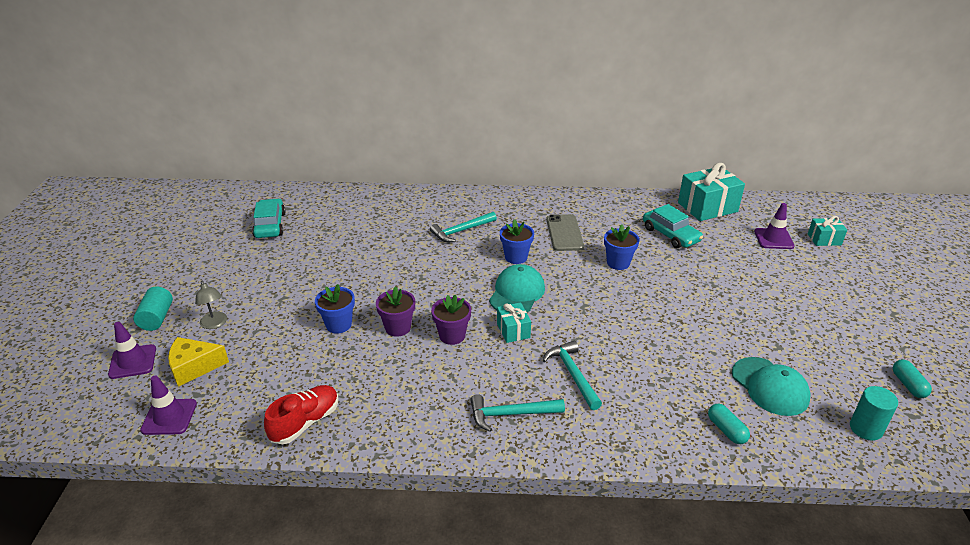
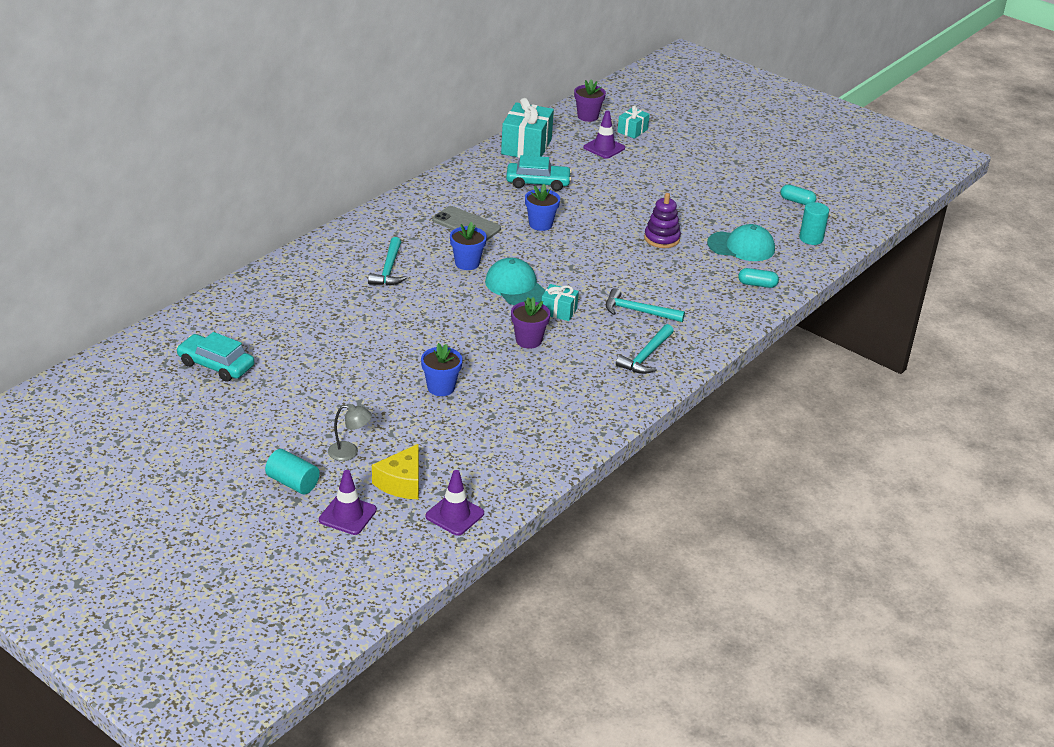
camera: 55 degrees left, 0 degrees up
(305, 422) = (545, 449): red shoe -> none
(398, 328) = (484, 361): purple flower pot -> purple flower pot (587, 116)
(701, 332) = (661, 239): none -> purple stacking toy

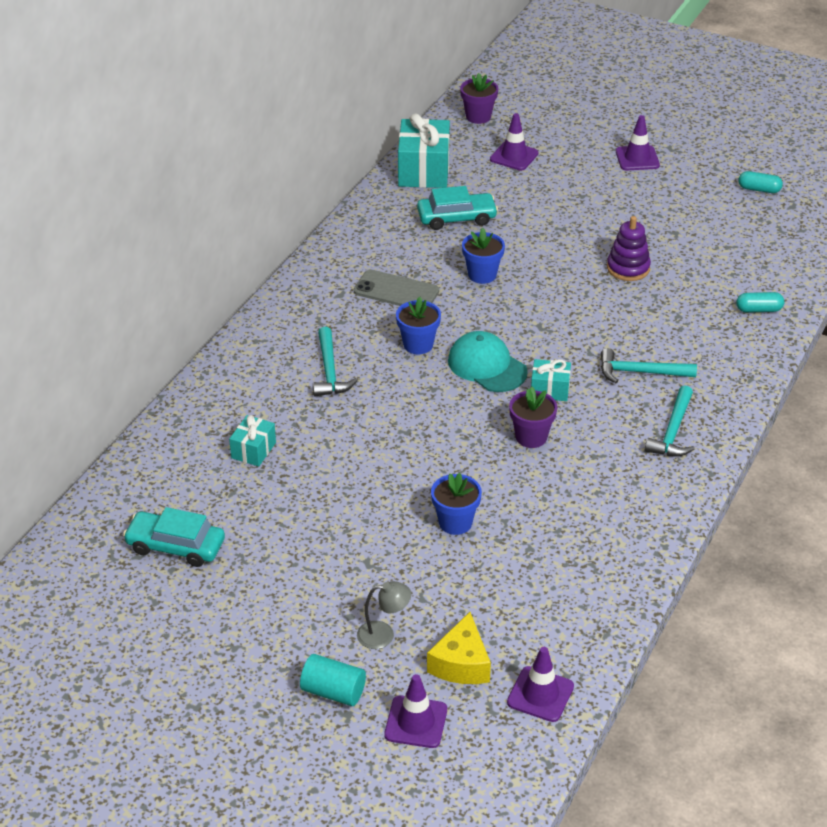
camera: 10 degrees left, 5 degrees up
(632, 131) = (537, 127): turquoise gift -> turquoise gift (253, 450)
(705, 164) = (637, 158): none -> purple traffic cone
(741, 246) = (721, 262): turquoise cap -> none
(811, 238) = (794, 236): turquoise cylinder -> none

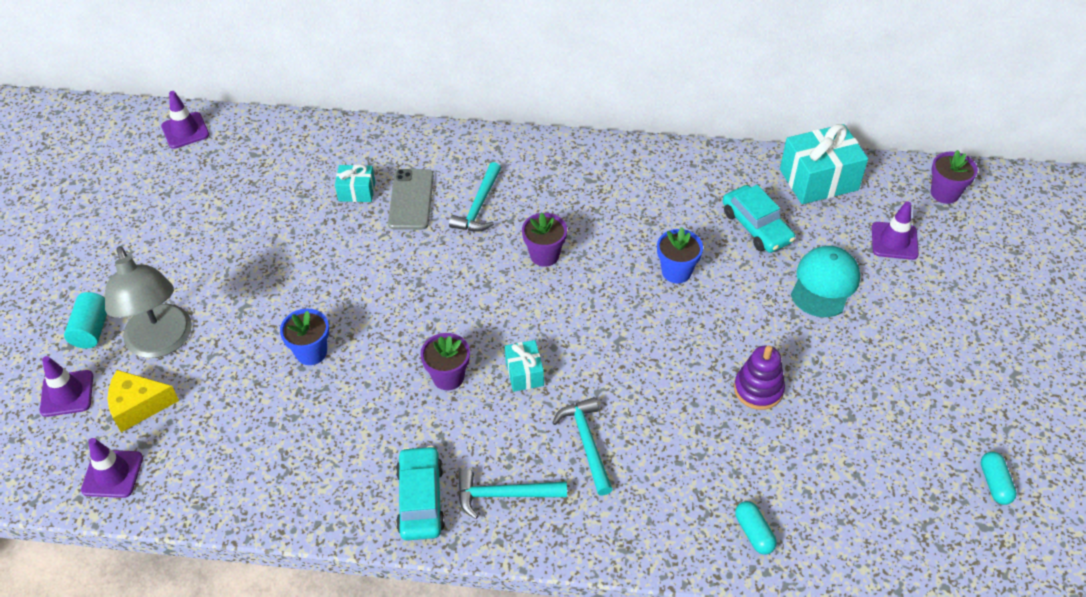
camera: 70 degrees right, 10 degrees up
(176, 546) = (230, 184): turquoise car -> turquoise car (421, 499)
(329, 371) = (479, 206): turquoise hammer -> turquoise hammer turned 45 degrees counterclockwise
(383, 634) = (162, 342): grey lamp -> grey lamp, size x2.09
(396, 291) = (615, 216): grey phone -> grey phone (411, 199)
(418, 345) = (544, 255): blue flower pot -> purple flower pot
(487, 366) = (537, 314): turquoise cap -> turquoise cap (824, 283)
(637, 158) = (970, 348): purple traffic cone -> purple traffic cone (185, 130)

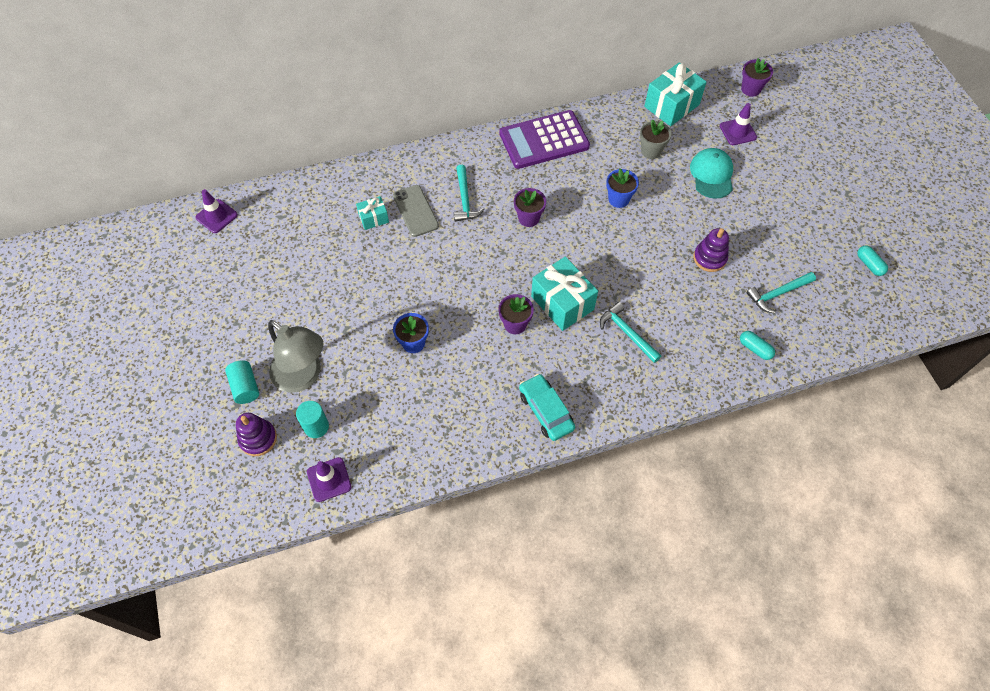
camera: 25 degrees left, 10 degrees up
(67, 393) = (258, 439): purple traffic cone -> purple stacking toy
(138, 406) = (316, 426): yellow cheese -> turquoise cylinder
(504, 495) = (596, 386): turquoise hammer -> turquoise hammer (777, 294)
(524, 373) = (562, 303): turquoise gift -> turquoise gift, size x1.87
(621, 169) = (544, 140): none -> purple calculator
(756, 226) = (651, 151): turquoise car -> grey flower pot

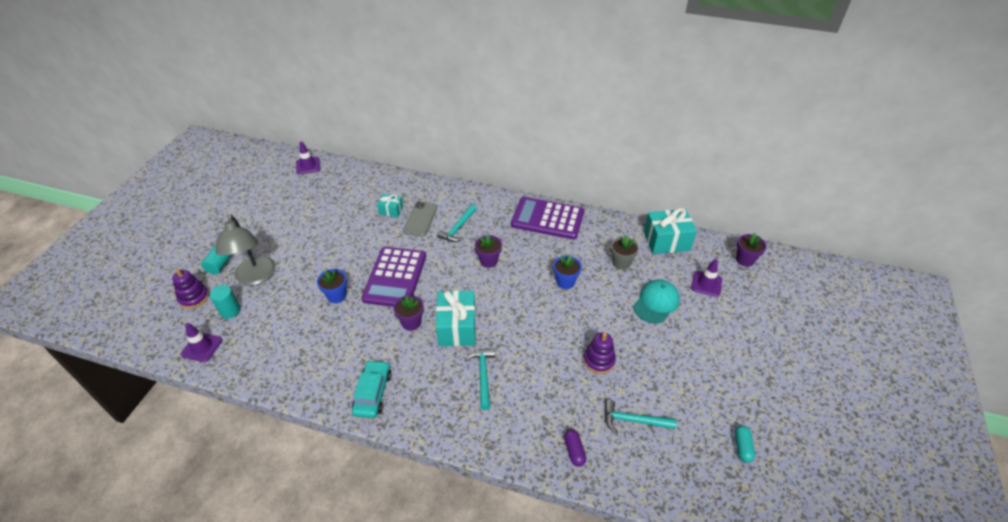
camera: 35 degrees right, 15 degrees down
(453, 289) = (395, 277): none -> purple calculator
(755, 349) = (574, 451): turquoise capsule -> purple capsule

